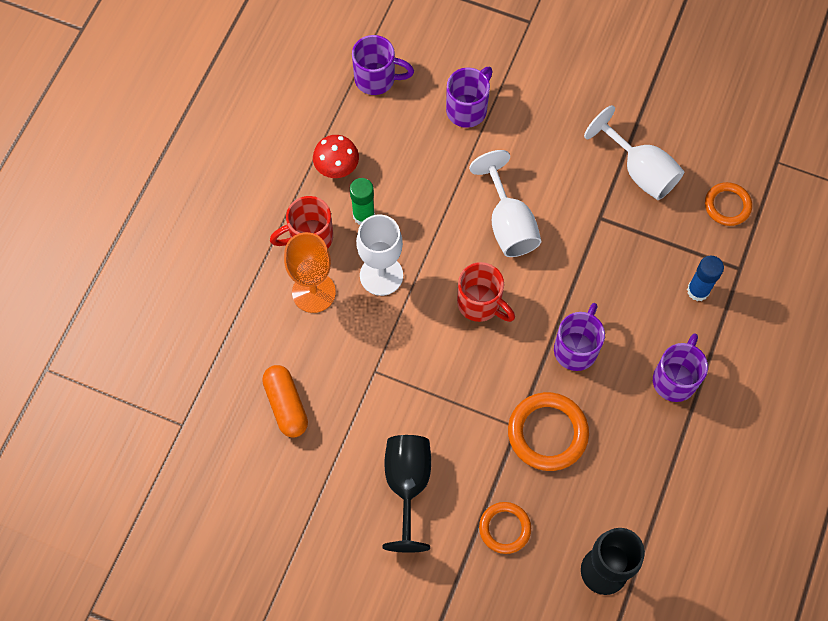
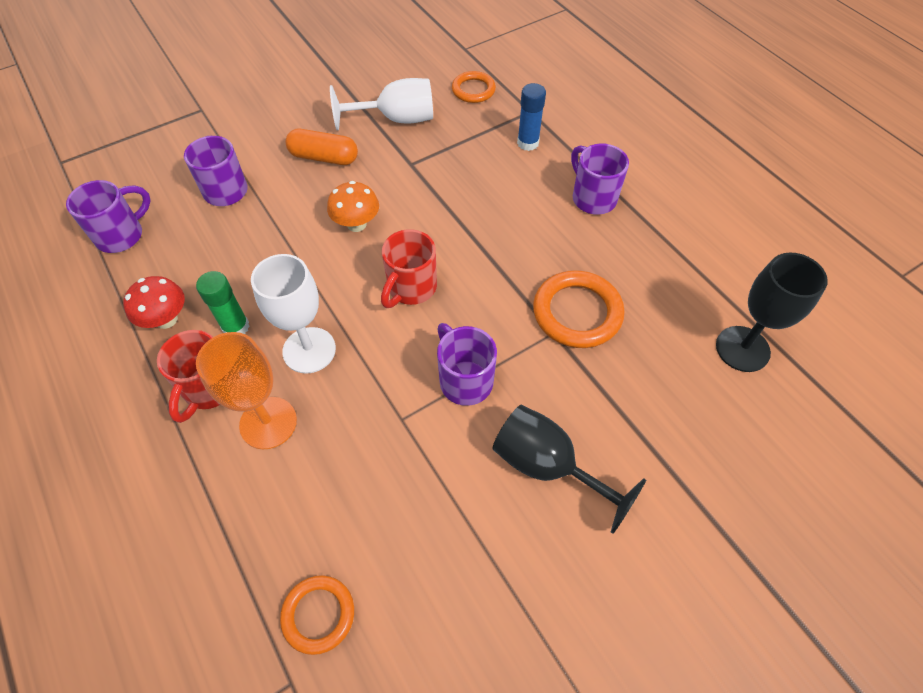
camera: 55 degrees left, 10 degrees down
(286, 405) = (366, 535): orange capsule -> orange capsule (324, 157)
(480, 304) = (411, 288): red mug -> red mug turned 135 degrees clockwise
(504, 528) = (651, 405): orange ring -> orange ring (318, 614)
(508, 224) = (356, 224): white goblet -> orange mushroom
(576, 348) = (513, 245): purple mug -> purple mug (464, 380)

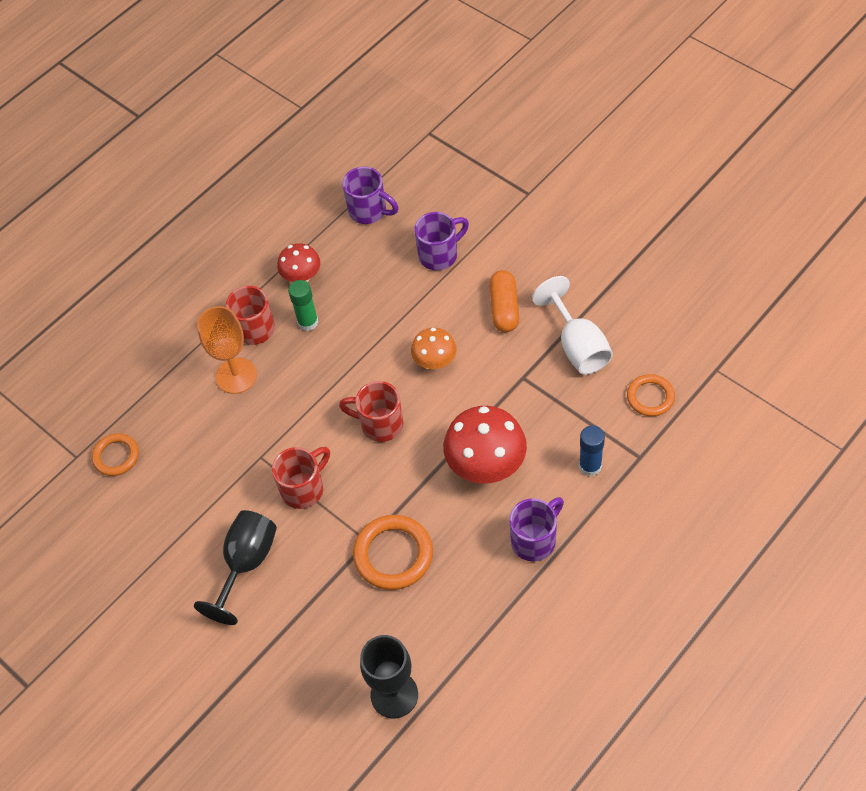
camera: 80 degrees right, 0 degrees up
(309, 350) = (301, 377): white goblet -> none
(464, 380) = (304, 488): purple mug -> red mug
(498, 213) = (486, 465): none -> red mushroom

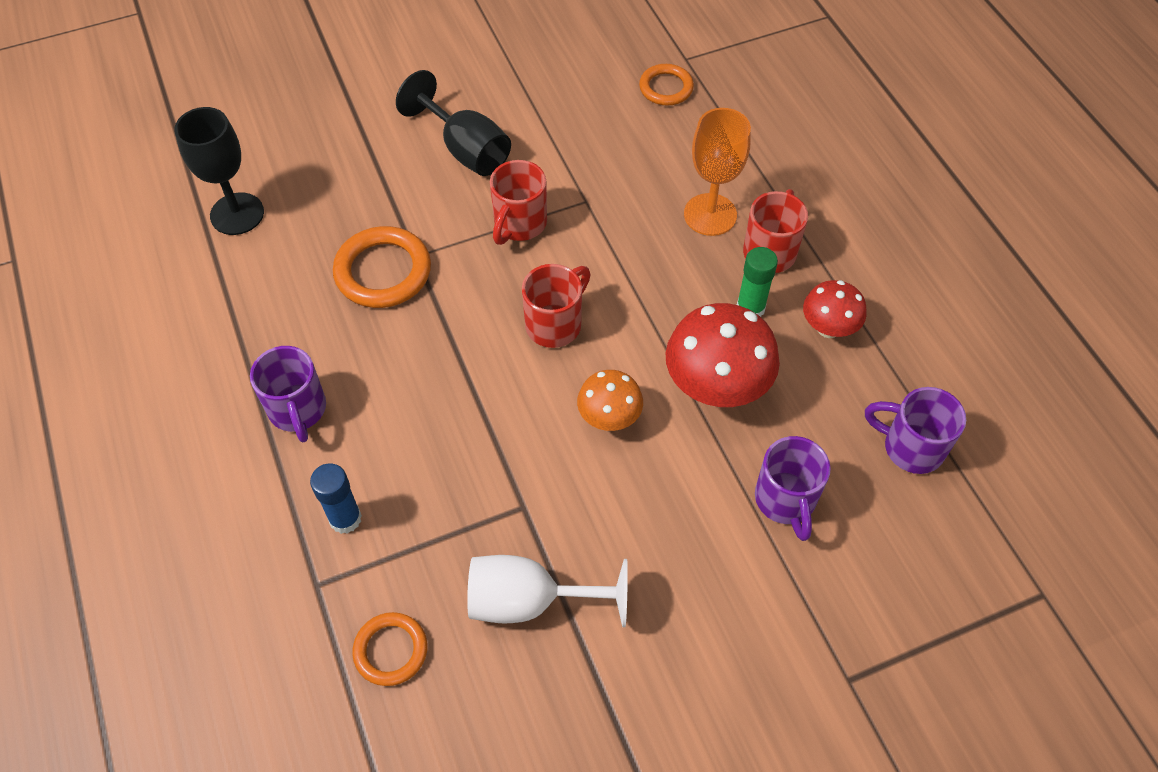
camera: 110 degrees right, 0 degrees up
(304, 488) = (519, 224): red mug -> red mug turned 45 degrees clockwise
(369, 211) = (910, 447): purple mug -> purple mug turned 60 degrees clockwise
(486, 465) = (426, 406): red mushroom -> red mushroom (716, 387)
(504, 308) = (647, 538): orange capsule -> none

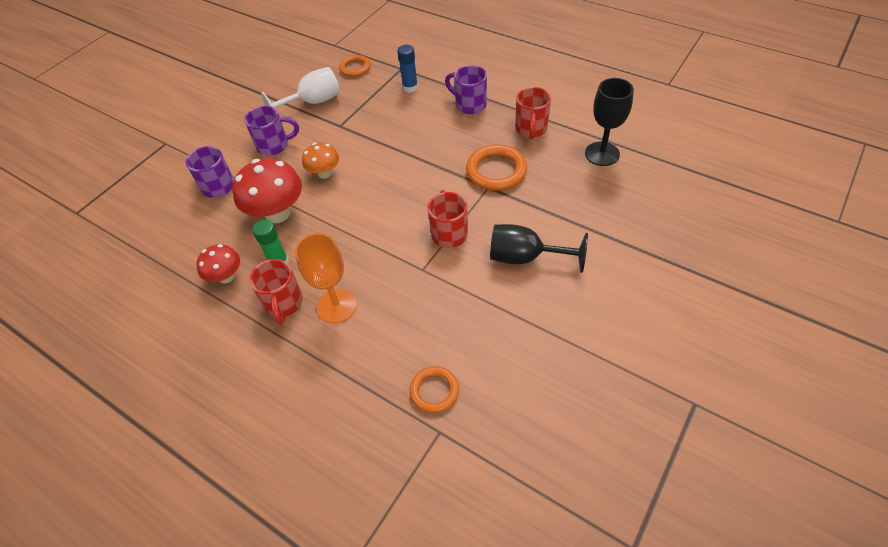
camera: 150 degrees right, 5 degrees down
(555, 324) = (384, 196): red mug -> red mug (531, 129)
(910, 447) = (158, 240): purple mug -> purple mug (274, 145)

